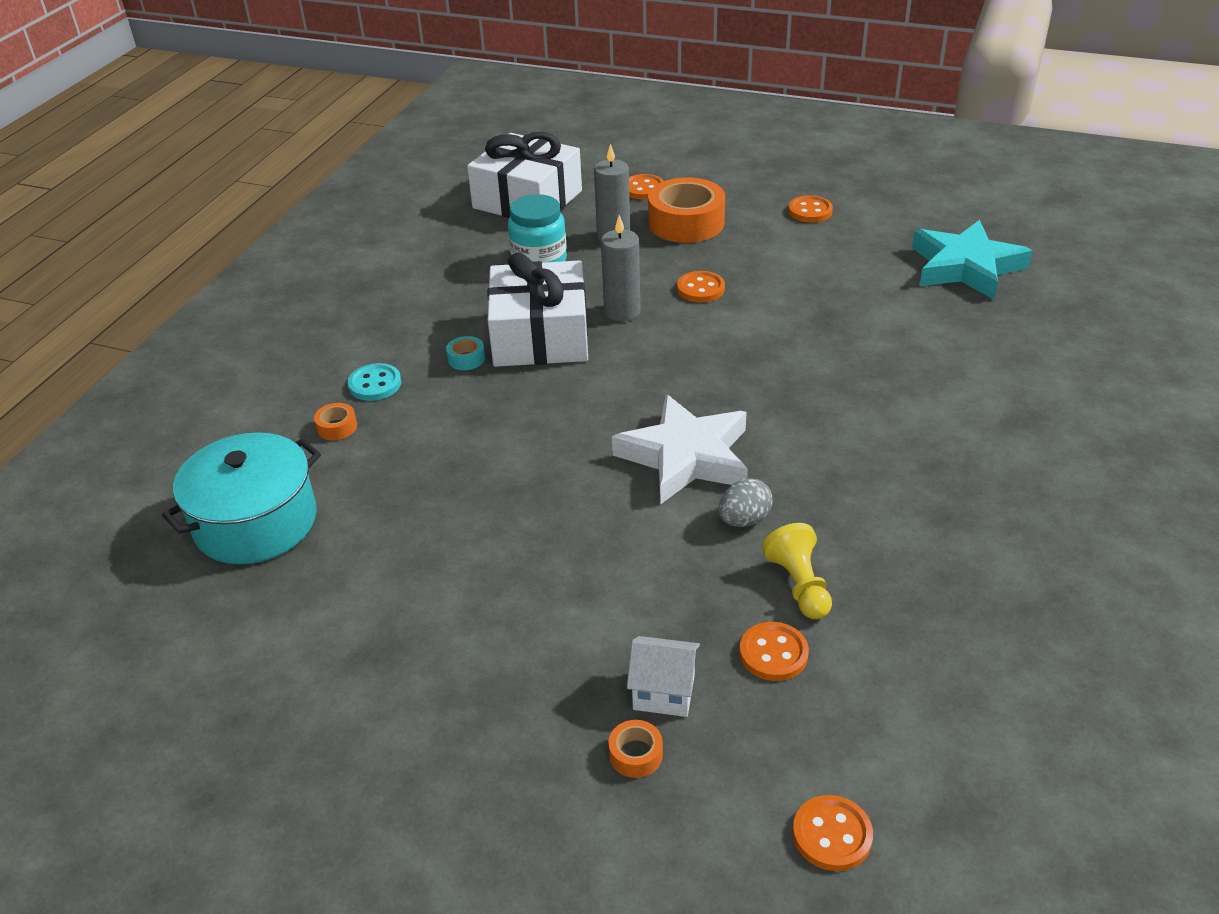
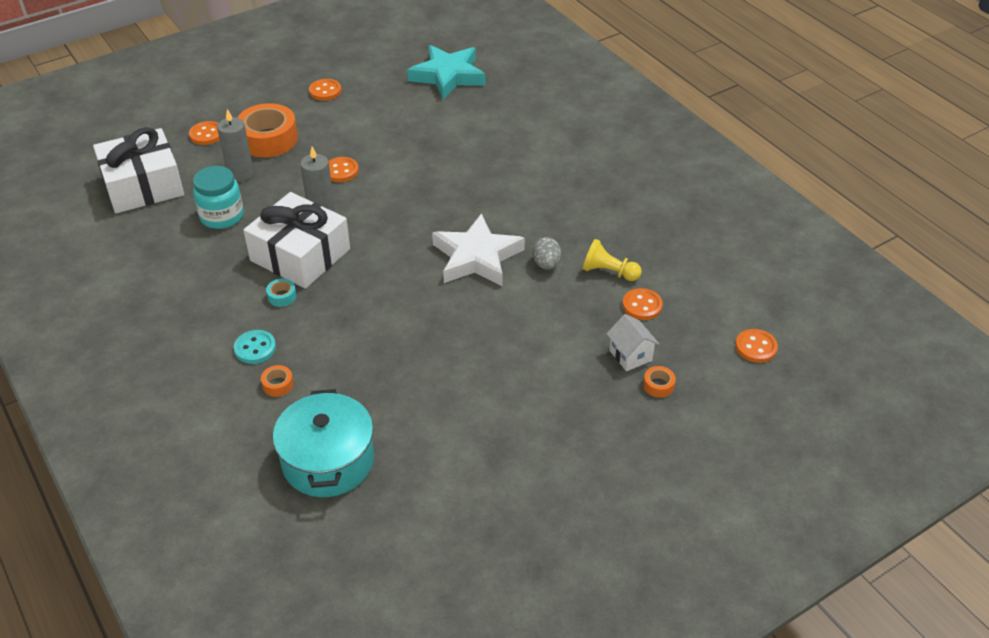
camera: 55 degrees left, 5 degrees up
(664, 692) = (630, 355): white house -> white house turned 75 degrees counterclockwise

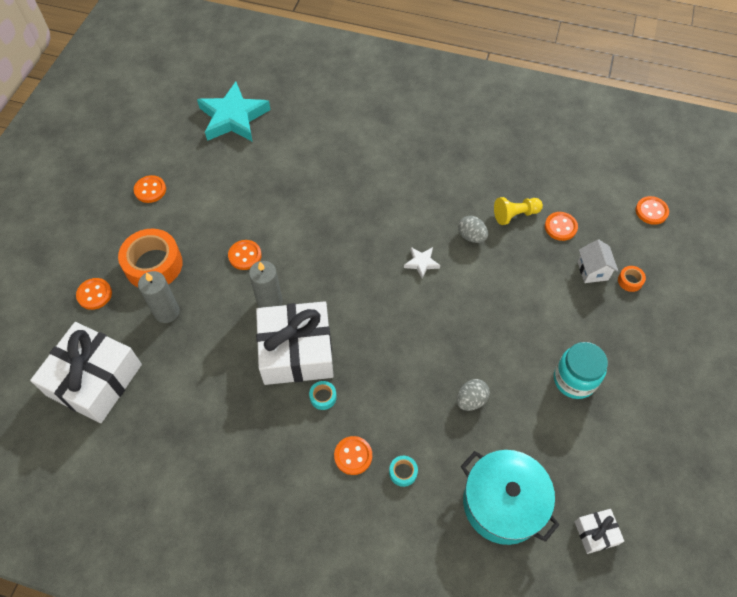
camera: 40 degrees left, 15 degrees up
(222, 216) = (196, 361): turquoise jar -> turquoise jar (574, 379)
(255, 348) = (353, 456): turquoise button -> orange button
(278, 384) = (403, 472): orange tape -> turquoise tape
(378, 538) = (596, 533): none -> white gift
(394, 375) = (471, 400): none -> grey egg
(476, 257) = (421, 263): white star -> white star, size x0.44
(630, 355) = (592, 270): white house -> white house turned 60 degrees clockwise

